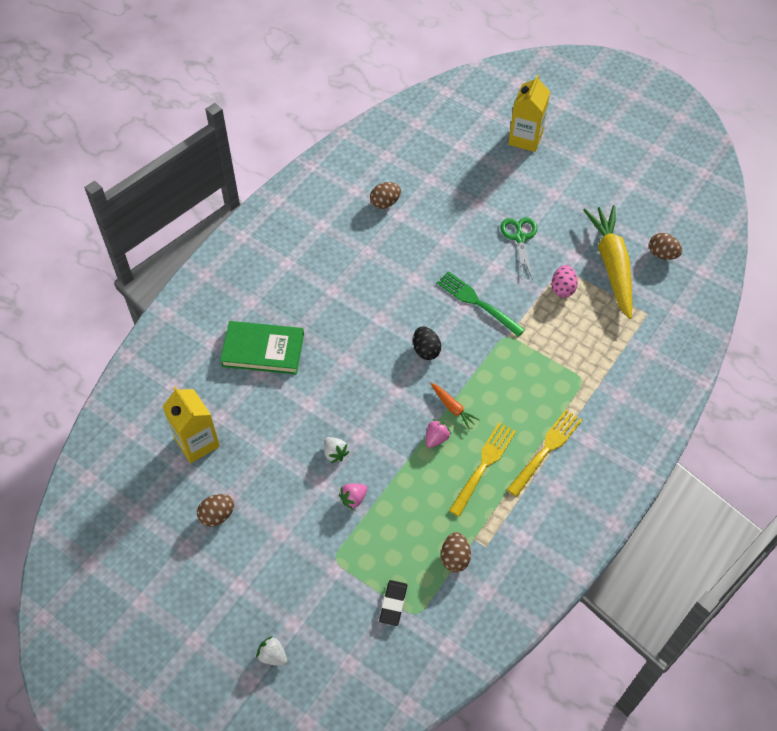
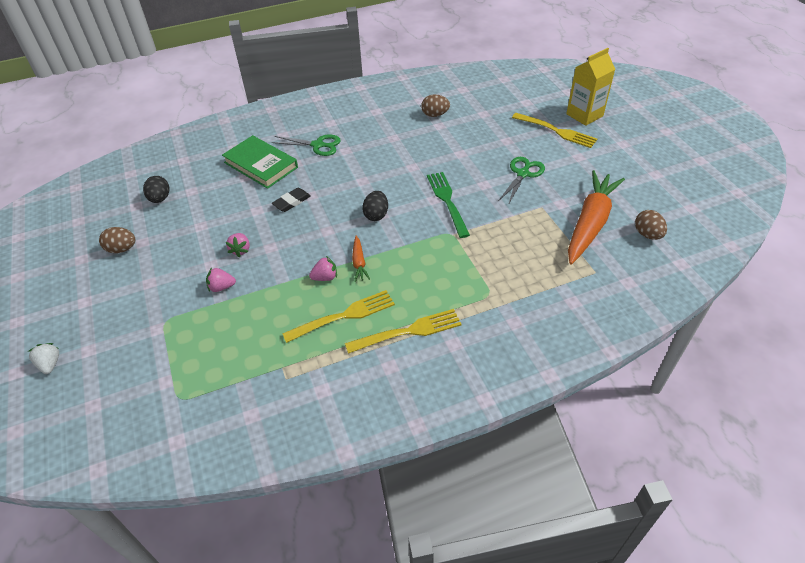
camera: 35 degrees right, 10 degrees down
(197, 442) = (160, 199): yellow carton -> black egg
(299, 297) = (317, 145): none -> green scissors
(335, 453) = (240, 250): white strawberry -> pink strawberry
(393, 604) = (170, 379): black eraser -> black eraser (292, 202)
(455, 558) = (252, 373): brown egg -> none
(514, 171) = (556, 131): none -> yellow fork
(562, 289) = (530, 221): pink egg -> none
(611, 265) = (590, 223): yellow carrot -> orange carrot

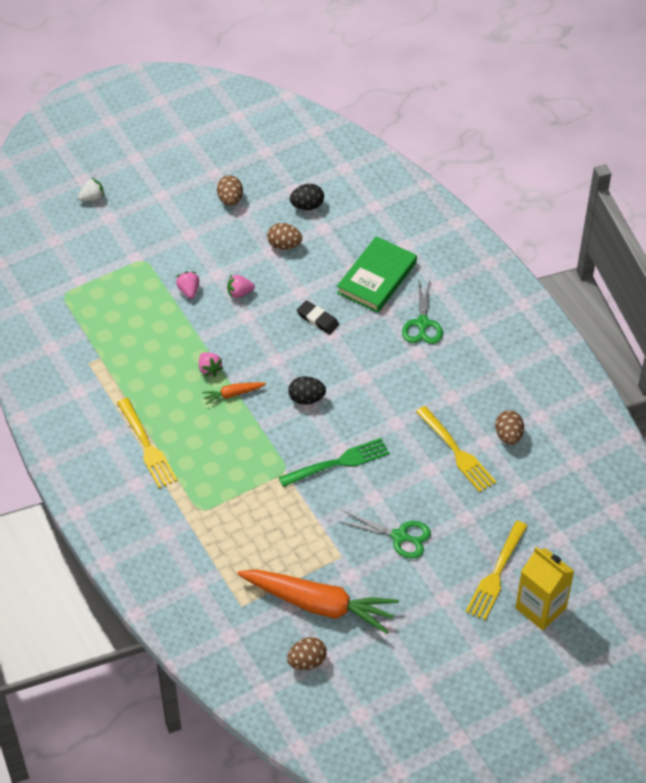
camera: 80 degrees right, 5 degrees up
(198, 216) = (284, 245): none -> brown egg
(343, 316) = (161, 393): yellow fork -> yellow fork (456, 452)

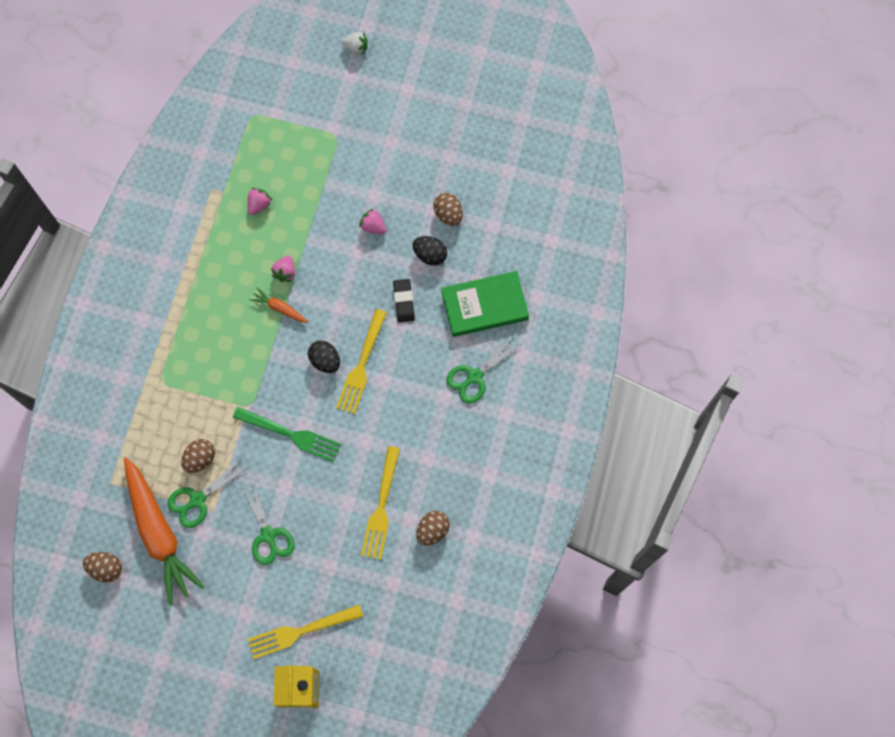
camera: 45 degrees right, 20 degrees up
(147, 446) = (180, 295): yellow fork -> yellow fork (361, 365)
(189, 290) = (340, 191): pink strawberry -> pink strawberry (259, 205)
(230, 199) = (452, 138): brown egg -> brown egg (200, 459)
(307, 206) = (502, 195): black egg -> black egg (430, 255)
(321, 559) = (197, 500): none -> green scissors

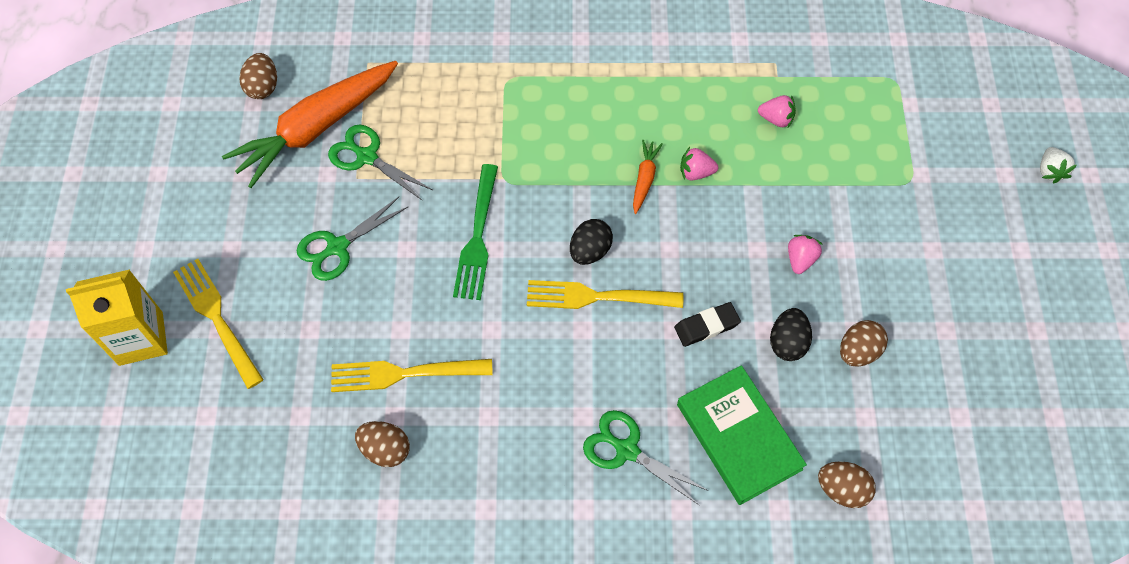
camera: 75 degrees right, 10 degrees down
(200, 459) = (420, 146): brown egg -> brown egg (842, 489)

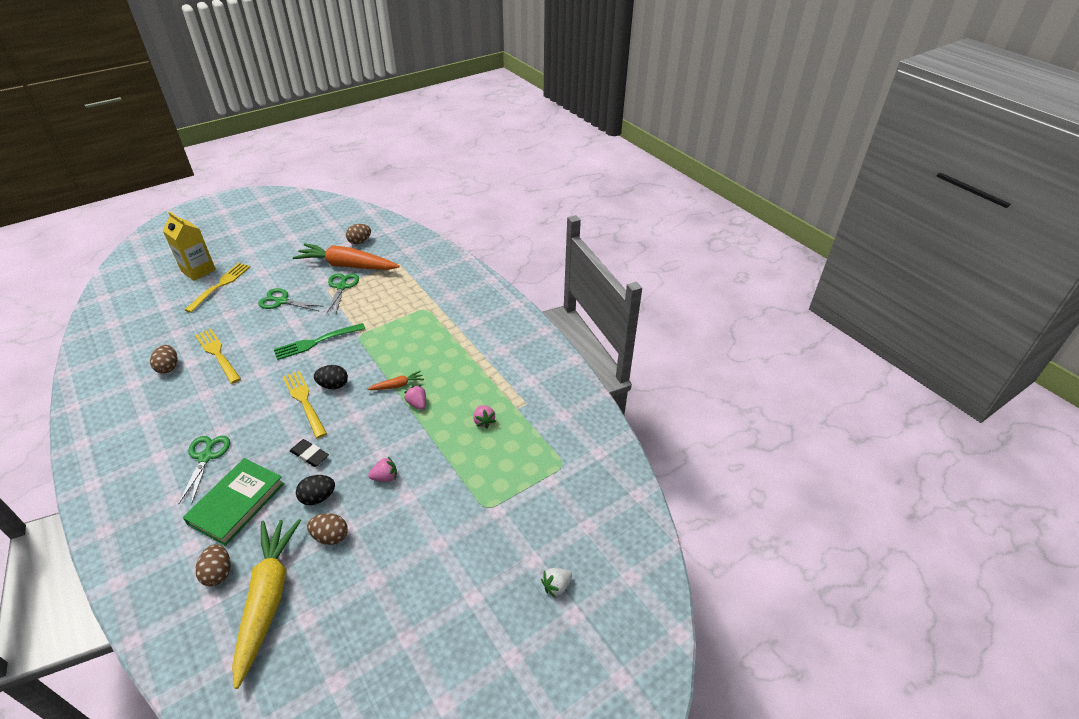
camera: 55 degrees right, 20 degrees down
(912, 448) = (267, 599): none -> yellow carrot

